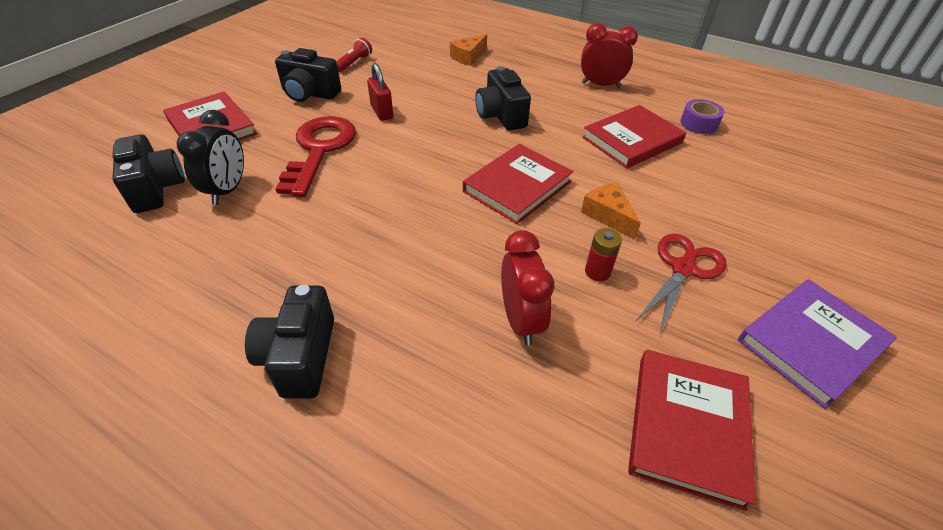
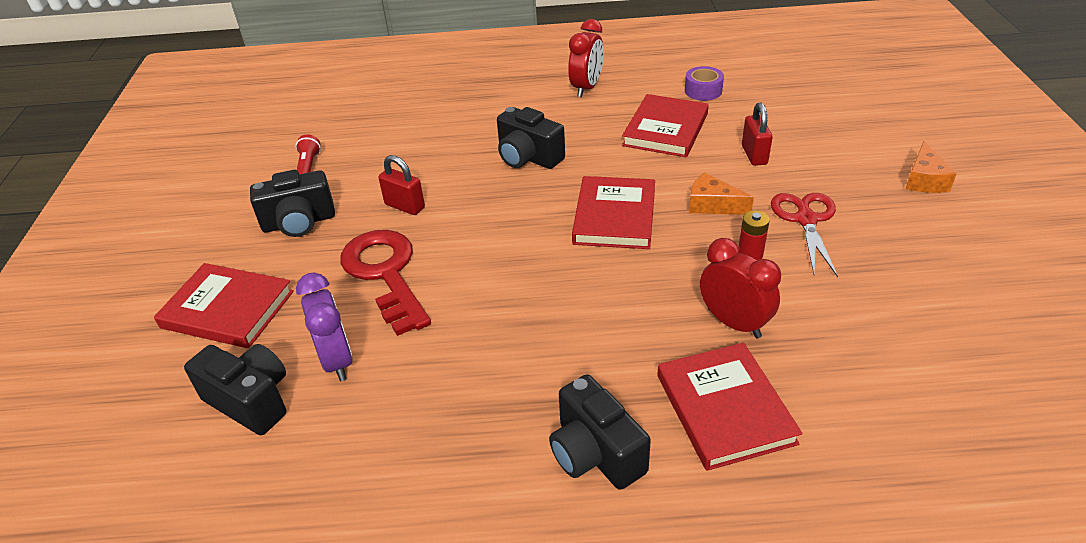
camera: 30 degrees left, 5 degrees down
(228, 190) = (337, 360): black clock -> purple clock
(468, 57) = (428, 110): orange cheese -> orange cheese (924, 180)
(600, 85) = (586, 88): red clock -> red clock turned 135 degrees clockwise
(687, 427) = (912, 329): red book -> red book (725, 409)
(691, 192) = (754, 155): none -> red padlock
(811, 343) = (930, 229): purple book -> none

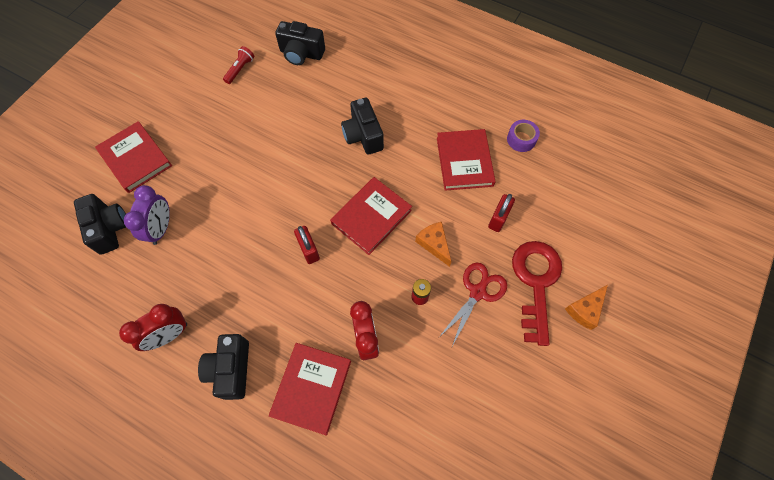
camera: 30 degrees right, 25 degrees up
(299, 222) = (207, 113): black camera -> black camera (301, 54)
(386, 274) = (222, 182): red key -> red key (536, 283)
(404, 206) = (267, 135): red padlock -> red padlock (309, 250)
(586, 88) = (449, 91): red clock -> red clock (169, 335)
(665, 130) = (464, 161): red book -> red book turned 60 degrees counterclockwise

